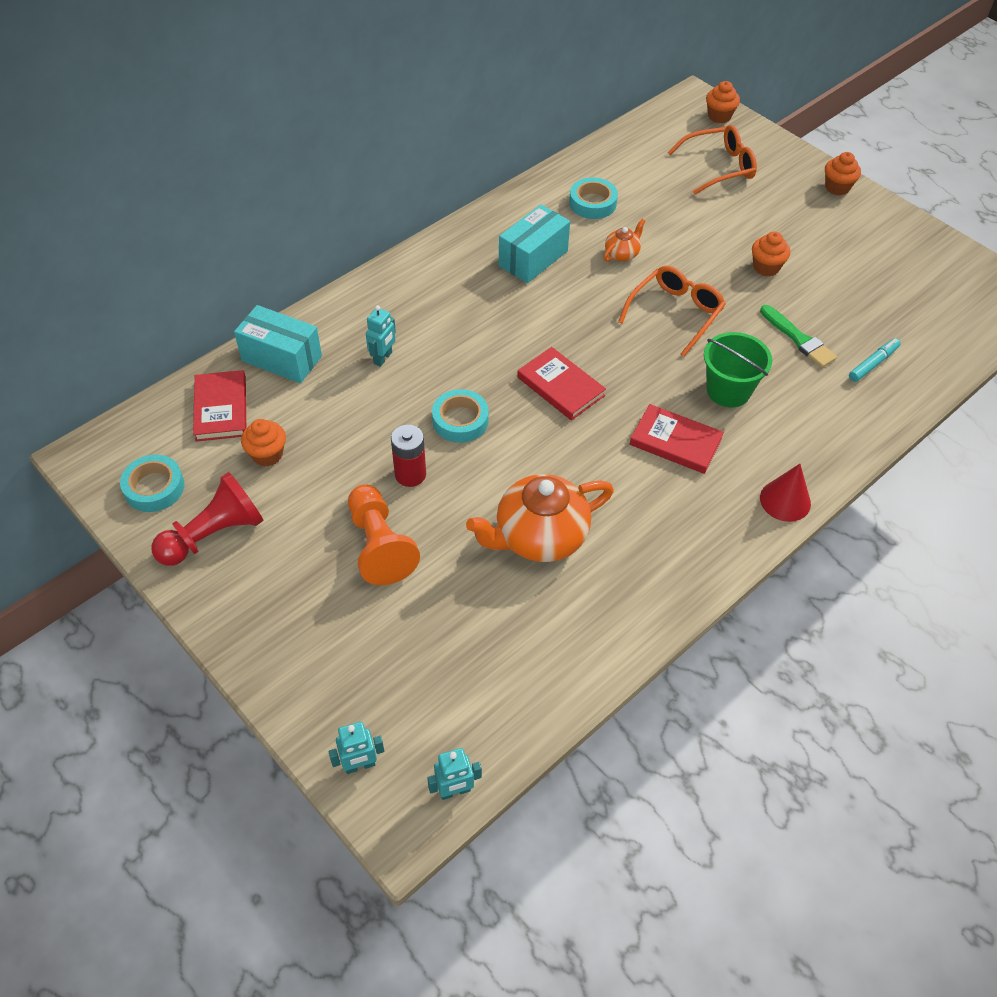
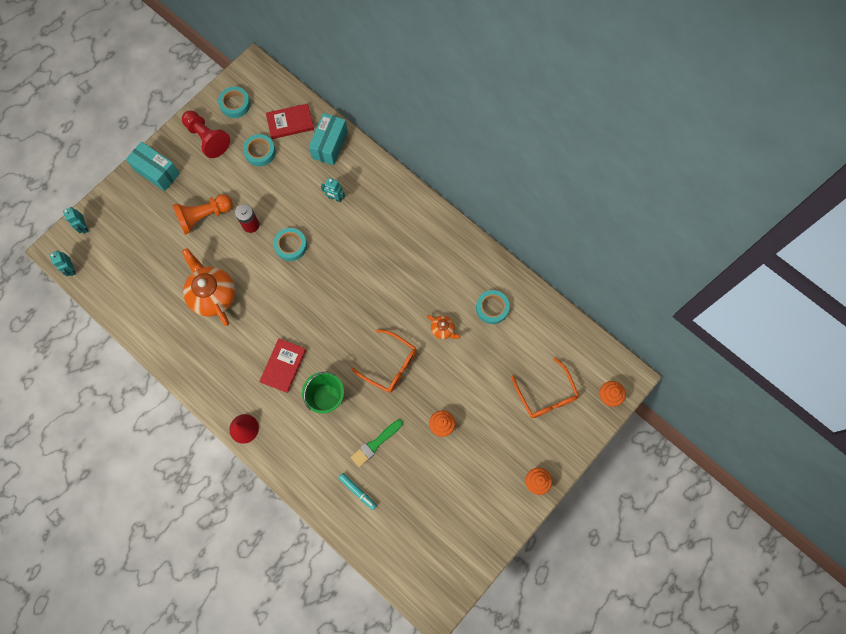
camera: 85 degrees right, 20 degrees up
(267, 454) = (260, 152): orange cupcake -> turquoise tape
(533, 258) = (431, 274): turquoise box -> turquoise box (157, 172)
(560, 386) = (321, 298): red book -> none

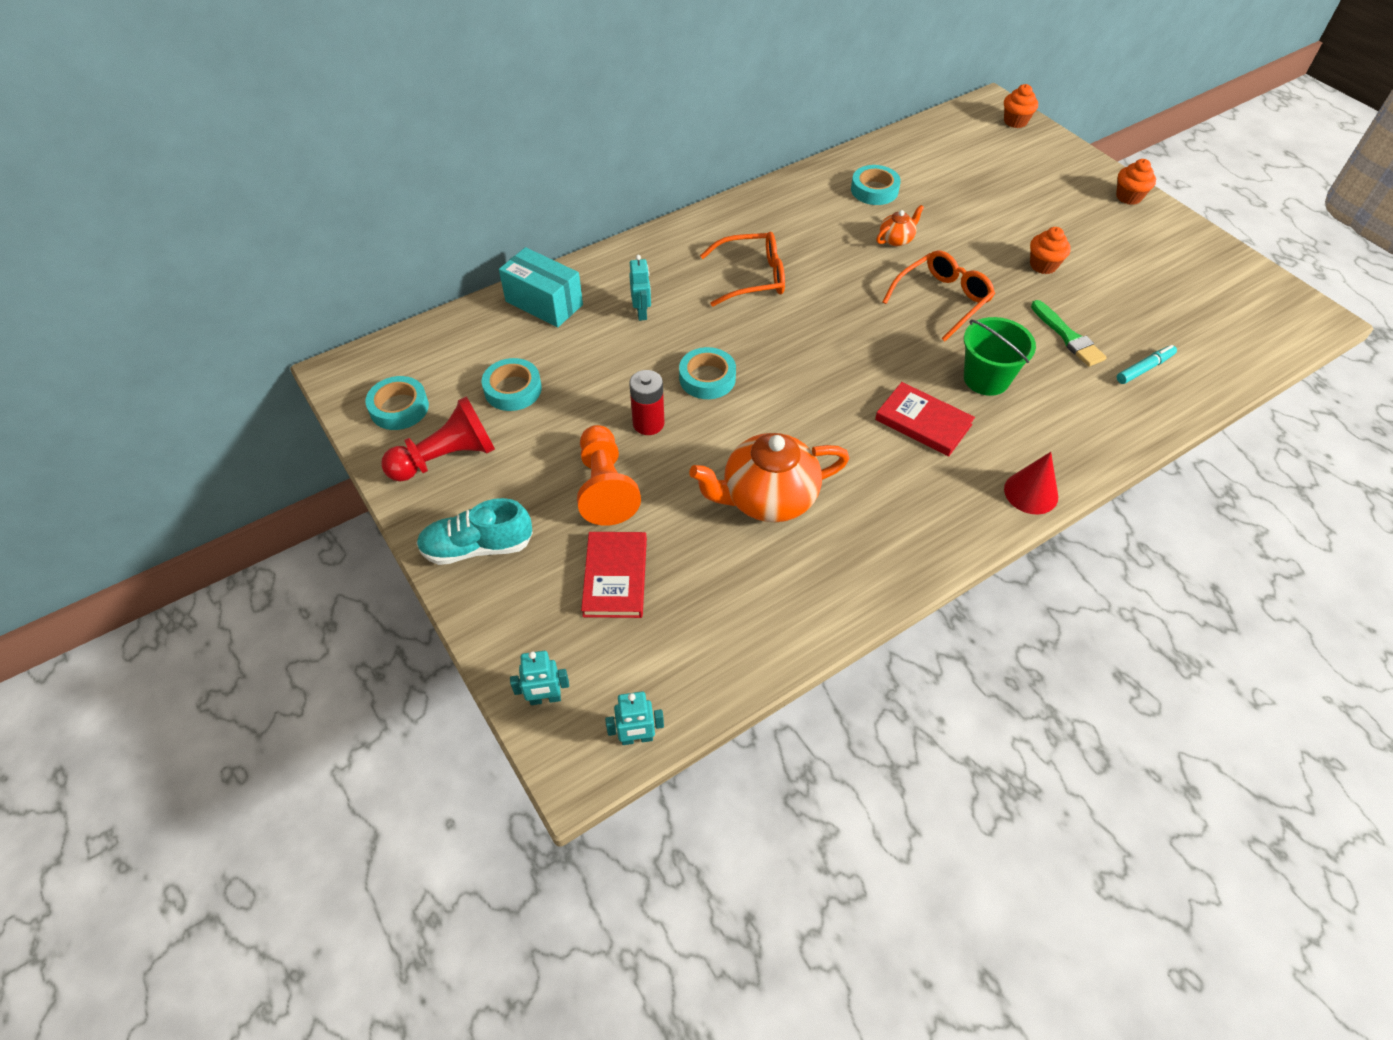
camera: 75 degrees left, 20 degrees down
(157, 172) = (477, 547): turquoise box -> turquoise shoe
(290, 122) = (477, 342): red book -> red book (615, 577)
(335, 198) = (642, 313): turquoise robot -> turquoise robot turned 45 degrees counterclockwise
(546, 395) = (1008, 168): orange glasses -> orange glasses (752, 277)

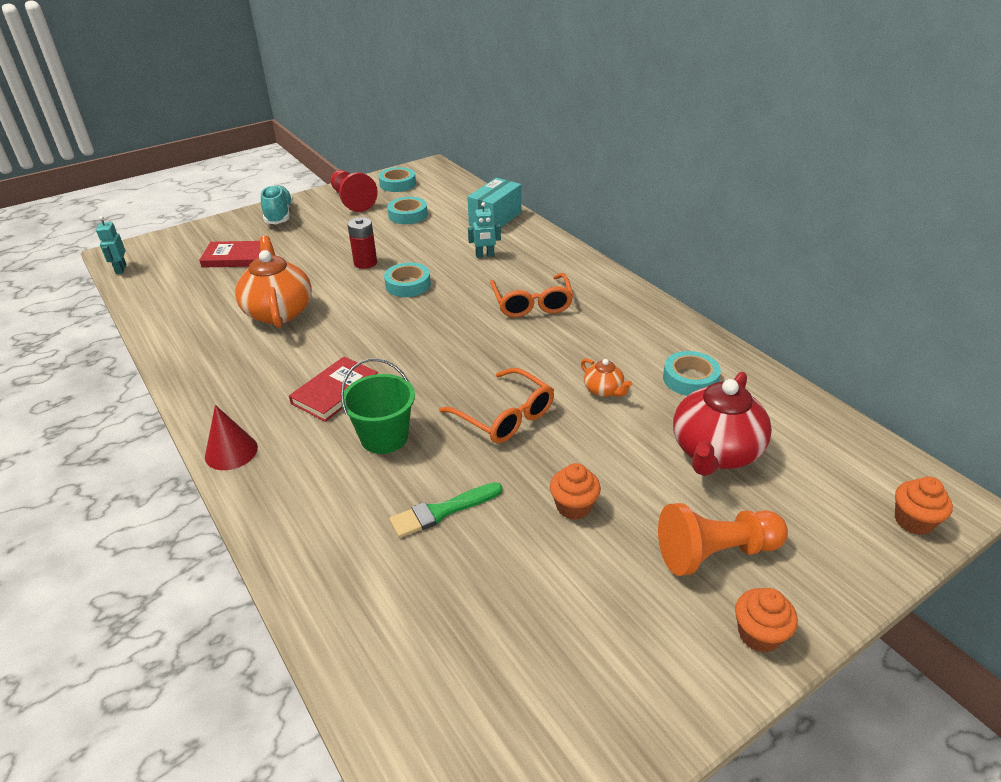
camera: 90 degrees right, 15 degrees down
(545, 698) = (164, 242): turquoise robot -> none
(605, 487) = (311, 250): orange pawn -> orange pawn (715, 553)
(966, 190) = (715, 452): none -> red teapot
(1144, 369) = (380, 576): turquoise marker -> none

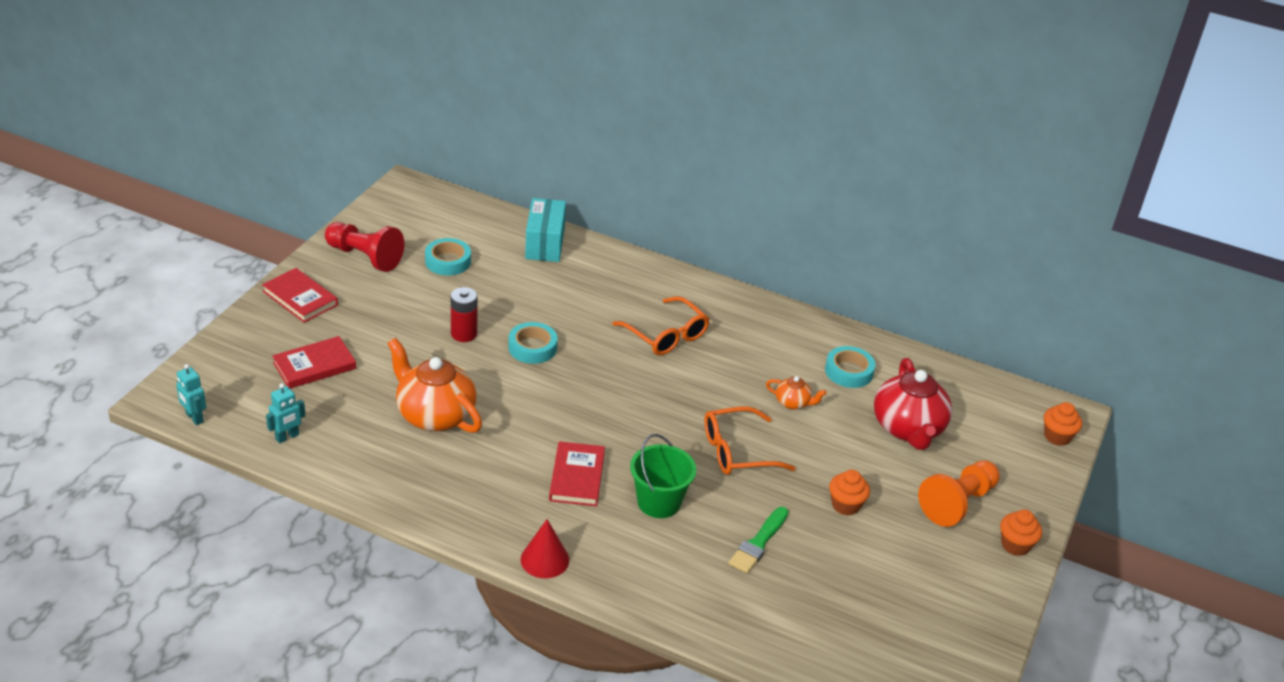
camera: 35 degrees left, 0 degrees up
(279, 215) = (300, 298): turquoise shoe -> red book
(397, 184) = (393, 221): turquoise tape -> none
(485, 255) = (575, 293): turquoise robot -> turquoise robot (287, 437)
(505, 416) = (737, 451): orange glasses -> orange glasses turned 150 degrees clockwise

